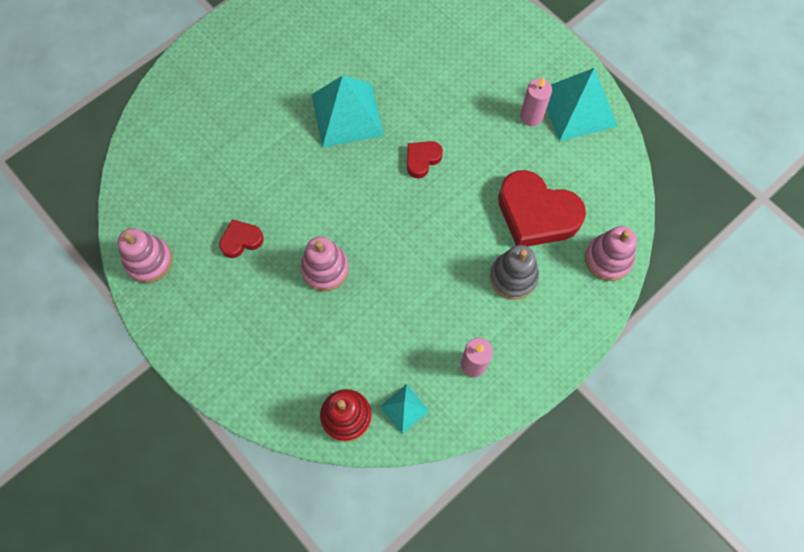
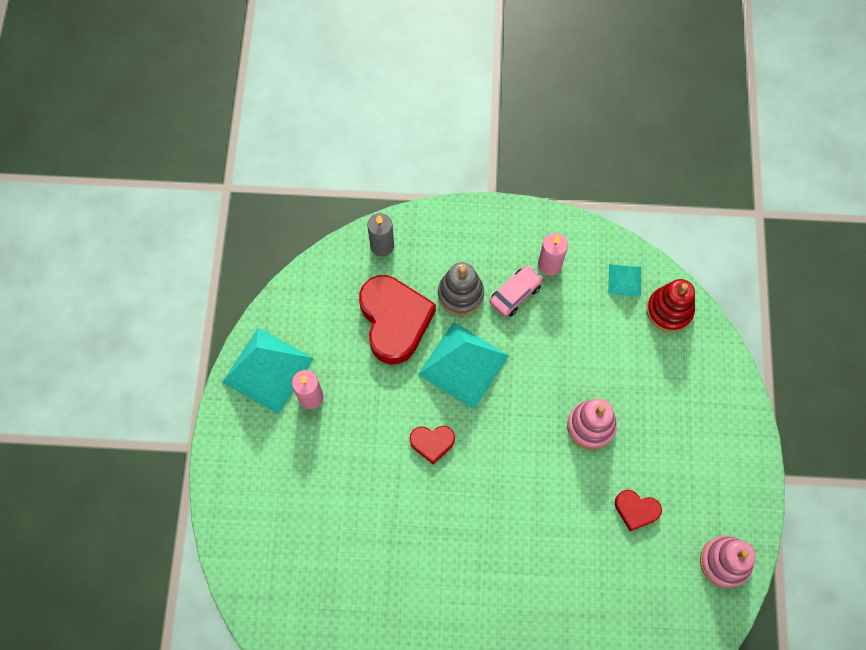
camera: 135 degrees left, 0 degrees up
(347, 114) = (451, 542): turquoise pyramid -> turquoise pyramid (463, 365)
(475, 315) = (515, 294): none -> pink car
(608, 259) = (382, 245): pink stacking toy -> grey candle

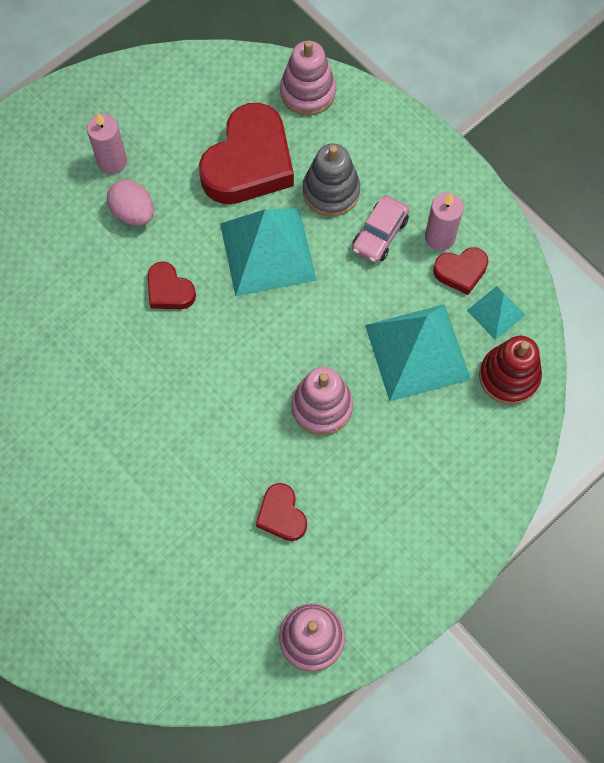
camera: 45 degrees right, 0 degrees up
(268, 370) = (102, 108): turquoise pyramid -> turquoise pyramid (417, 351)
(359, 417) = (133, 213): none -> pink egg
(382, 245) = (307, 92): grey candle -> pink stacking toy
(515, 294) = (380, 234): pink car -> pink car turned 120 degrees clockwise
(581, 274) = (460, 271): none -> red heart

